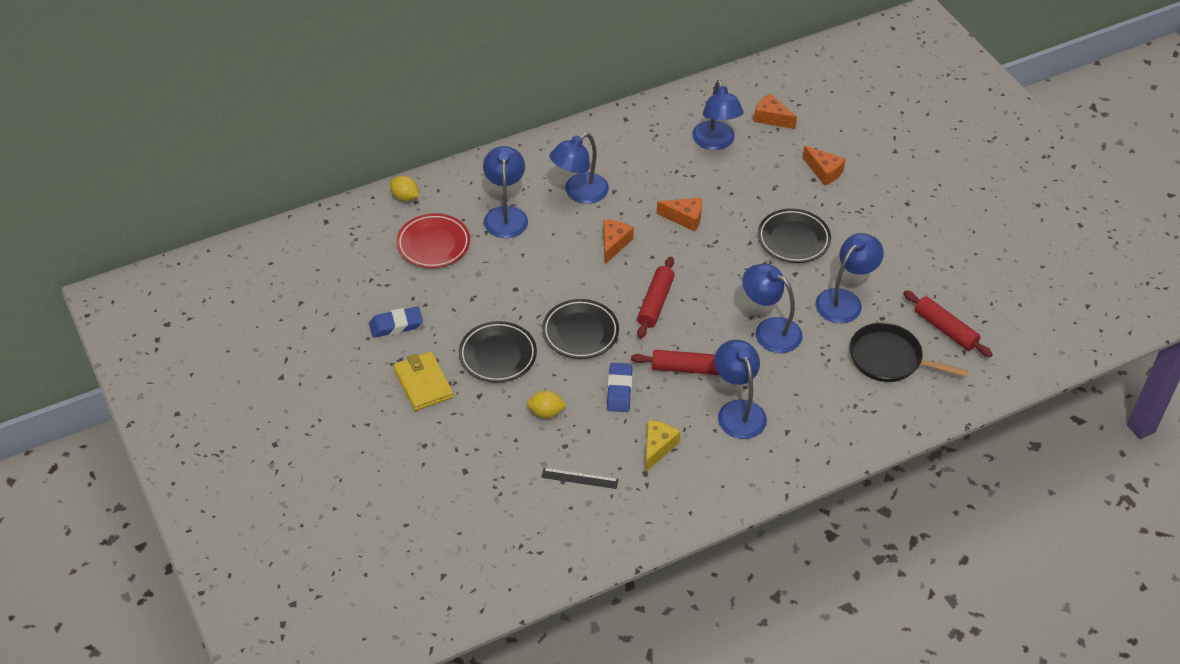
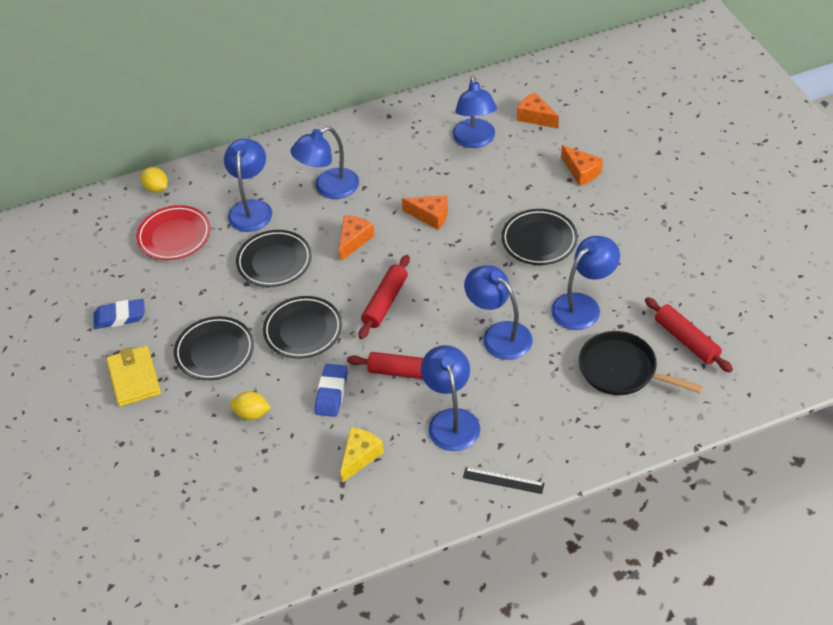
camera: 10 degrees right, 0 degrees up
(539, 267) = (274, 261): none -> black plate
(579, 478) = (273, 486): black ruler -> black ruler (503, 480)

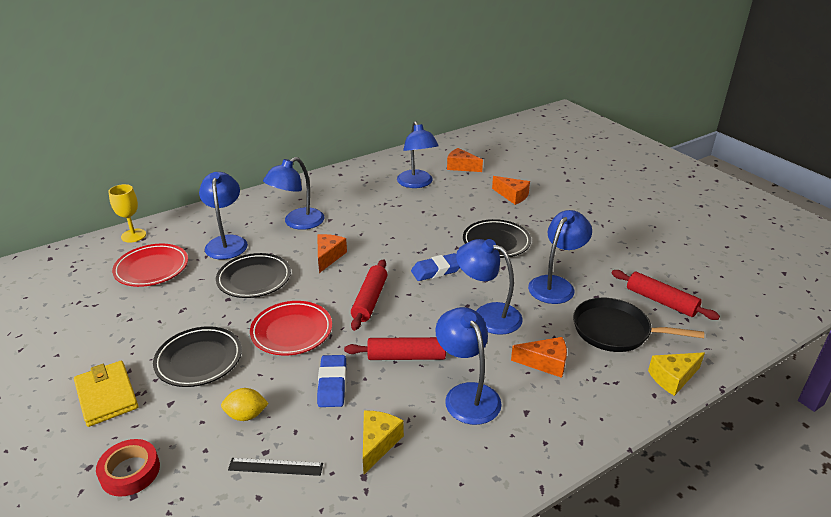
camera: 15 degrees left, 15 degrees down
(120, 317) = (92, 340): blue eraser -> blue eraser (436, 270)
(154, 452) = (130, 472): none -> red tape
(156, 188) = (133, 235): yellow lemon -> yellow goblet
(303, 330) = (292, 331): black plate -> red plate
(430, 216) = (394, 234): orange cheese -> orange cheese (545, 363)
(503, 480) = (543, 447): black ruler -> black ruler (275, 467)
(654, 429) = (673, 378): none -> yellow cheese

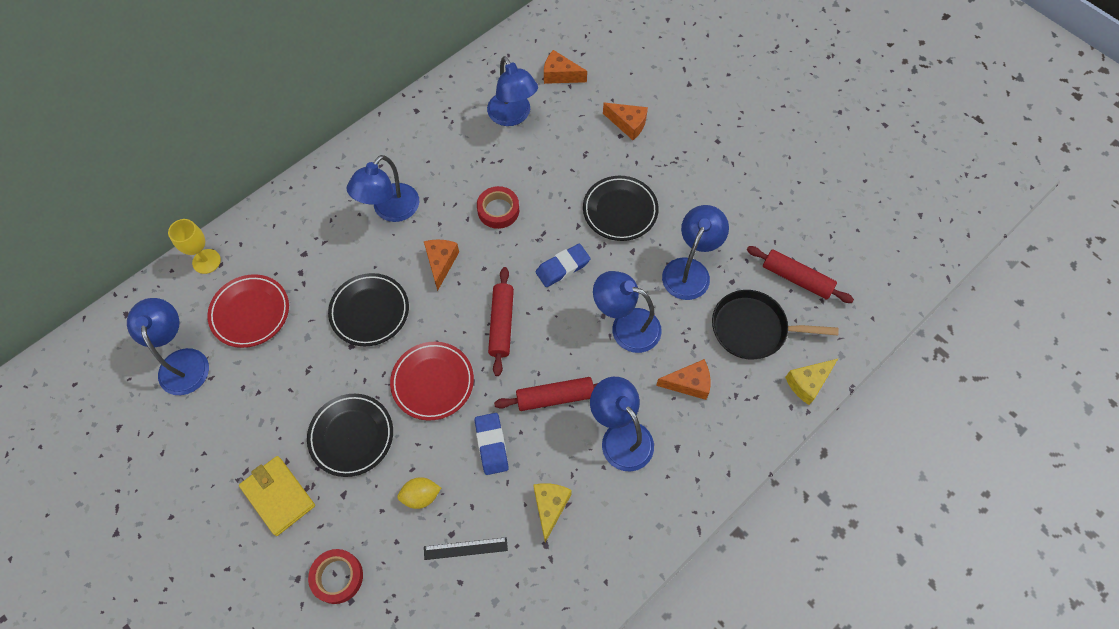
camera: 10 degrees left, 30 degrees up
(227, 242) = (319, 256): blue lamp -> blue lamp (182, 361)
(389, 231) = (498, 210): none -> red tape

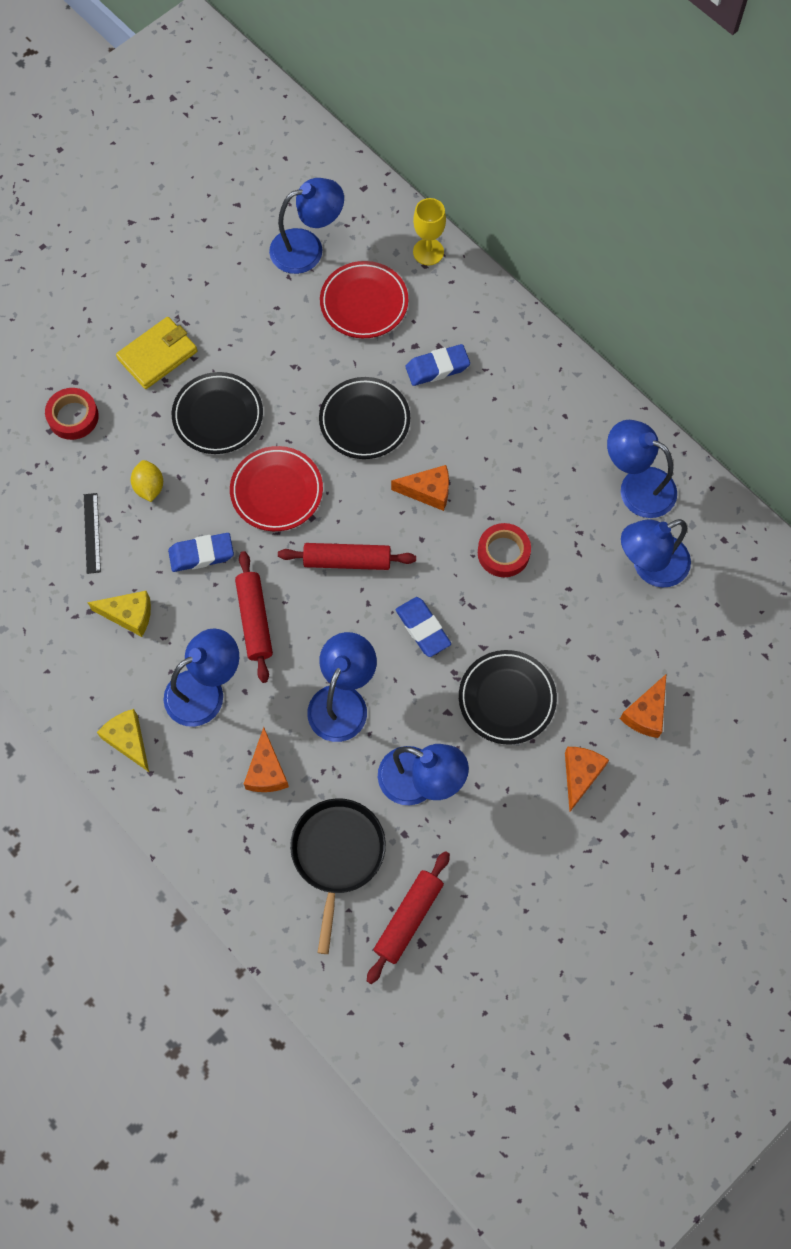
camera: 90 degrees right, 5 degrees up
(324, 255) = (437, 368): none -> blue eraser
(390, 210) = (500, 431): blue lamp -> blue lamp (636, 486)
(560, 75) = (724, 626): orange cheese -> orange cheese (580, 775)
(808, 383) = (263, 915): yellow cheese -> yellow cheese (128, 740)

